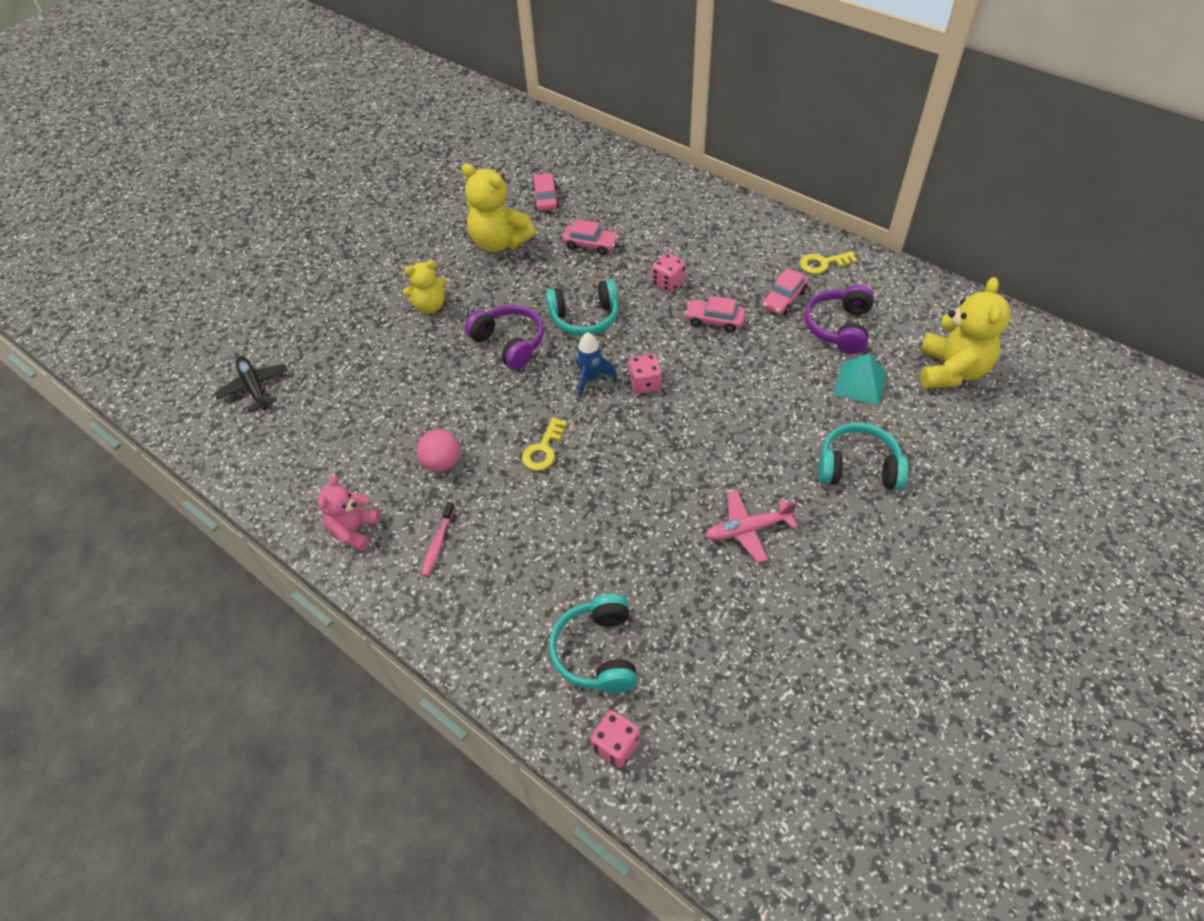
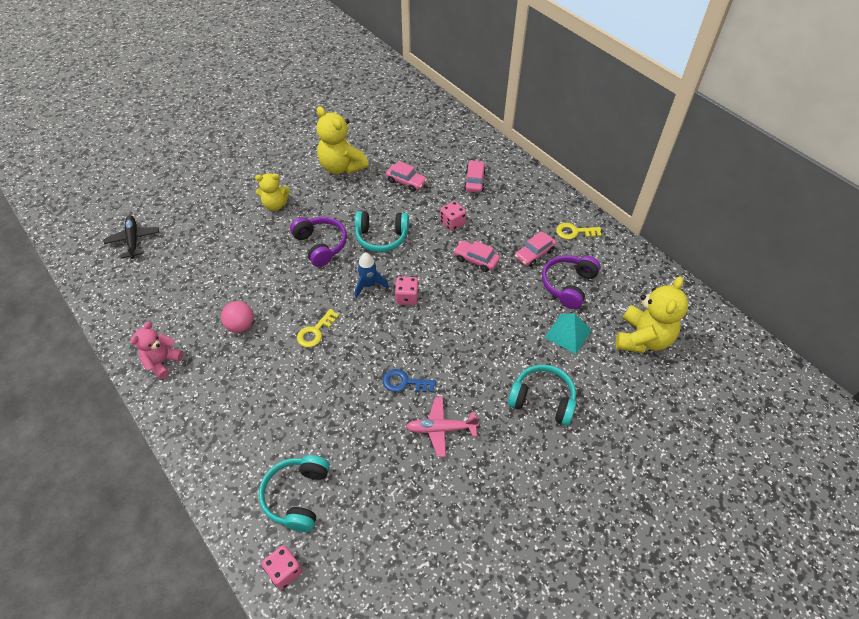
camera: 10 degrees right, 0 degrees up
(438, 543) = (215, 385): pink toothbrush -> none
(545, 198) = (386, 140): pink car -> pink car (474, 181)
(681, 485) = (404, 382): none -> blue key

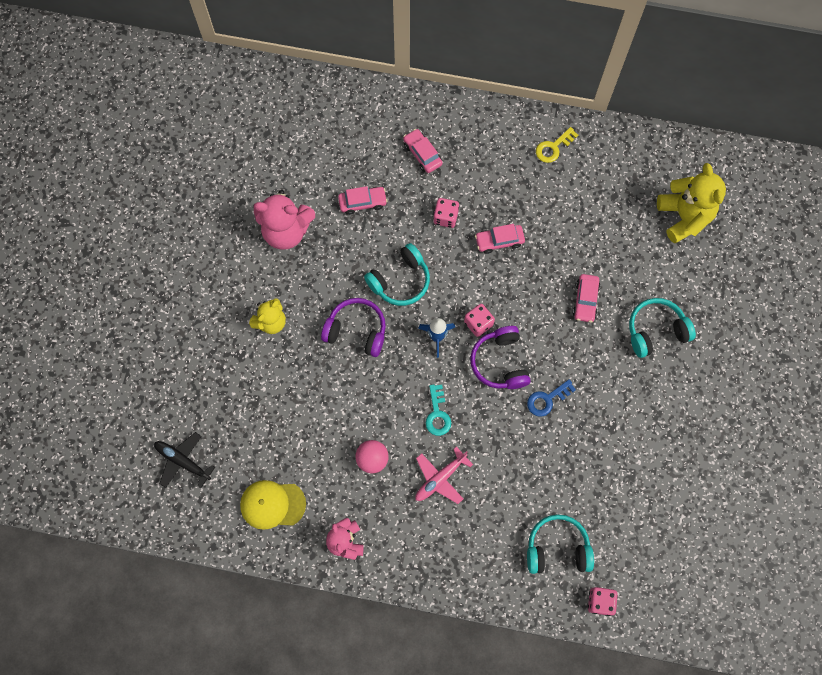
camera: 40 degrees left, 20 degrees up
(149, 303) = (272, 504): none -> yellow cap
(297, 496) = (557, 548): turquoise headphones -> turquoise headphones turned 120 degrees clockwise
(315, 332) = (437, 414): yellow key -> turquoise key
(341, 167) = (286, 231): yellow teddy bear -> pink teddy bear
(441, 429) = (607, 414): pink plane -> pink plane (440, 478)
(534, 254) = (540, 197): pink car -> pink car (585, 300)
(568, 285) = (592, 208): purple headphones -> purple headphones (500, 362)
(568, 333) = (628, 256): turquoise pyramid -> none

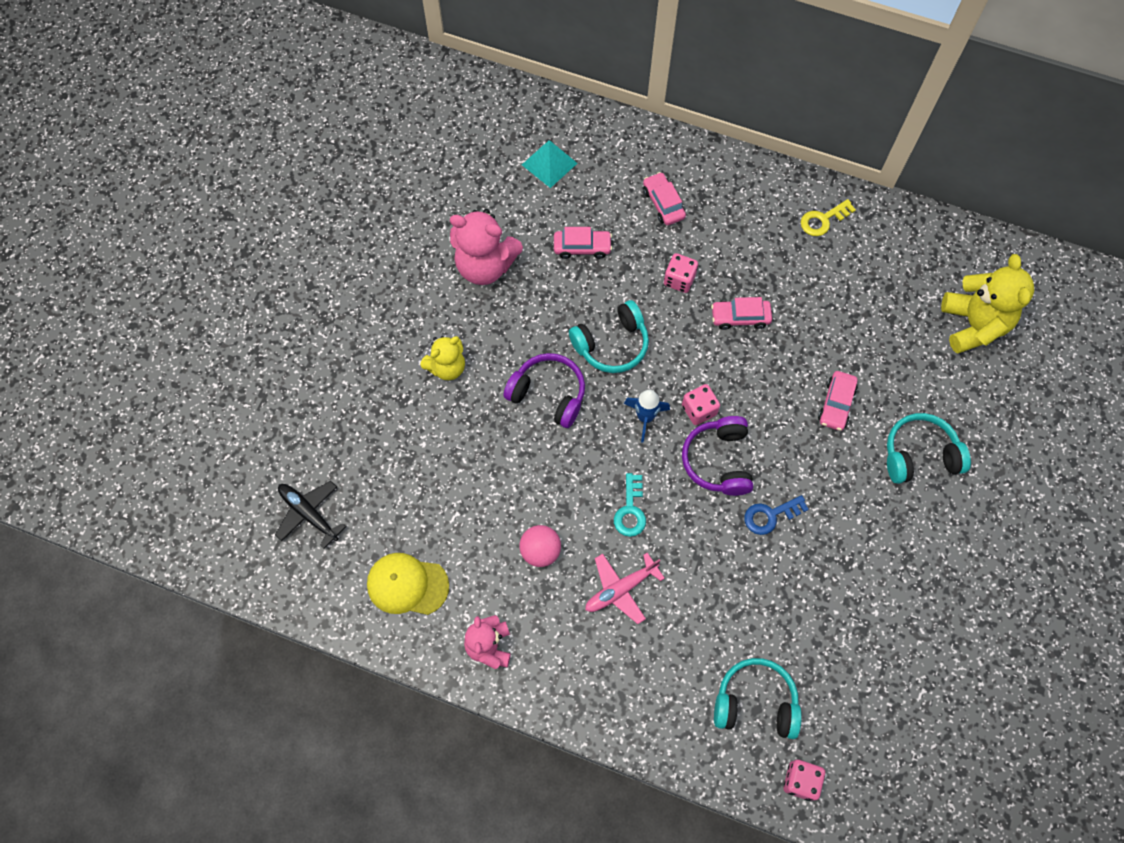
camera: 10 degrees right, 5 degrees down
(323, 134) = (549, 164): none -> turquoise pyramid

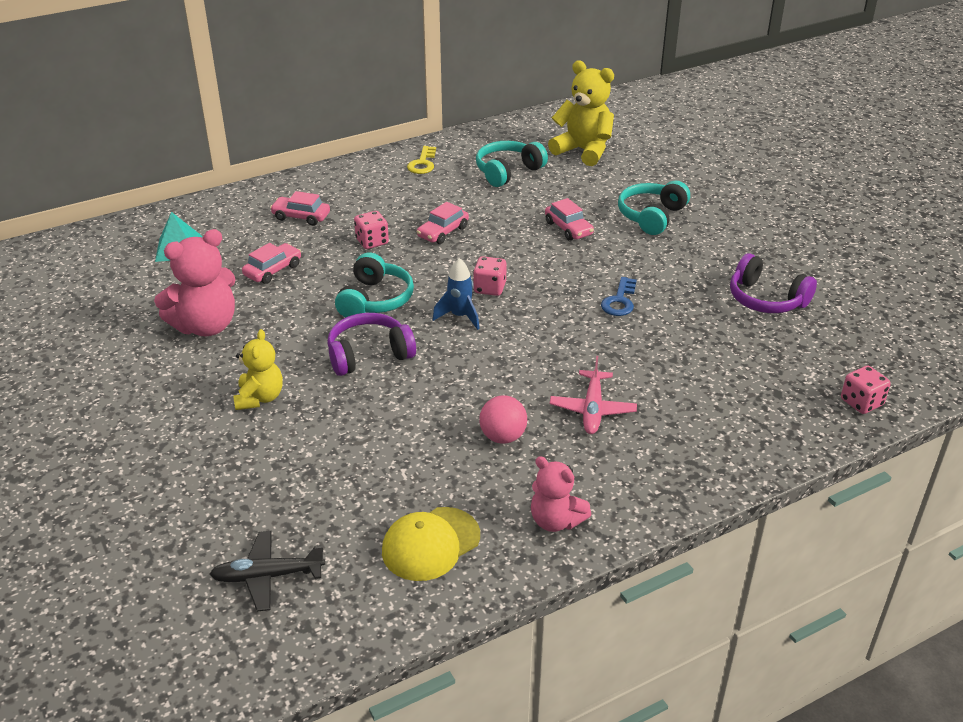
camera: 50 degrees left, 30 degrees down
(630, 510) = (529, 366): turquoise key -> none
(718, 461) = (544, 301): purple headphones -> purple headphones (766, 299)
(755, 702) = (770, 390): turquoise headphones -> turquoise headphones (508, 172)

